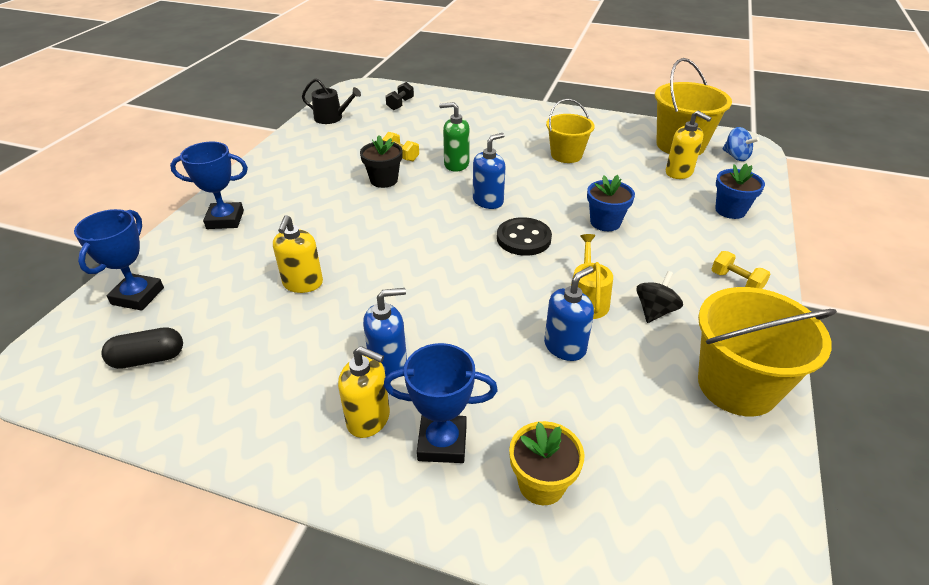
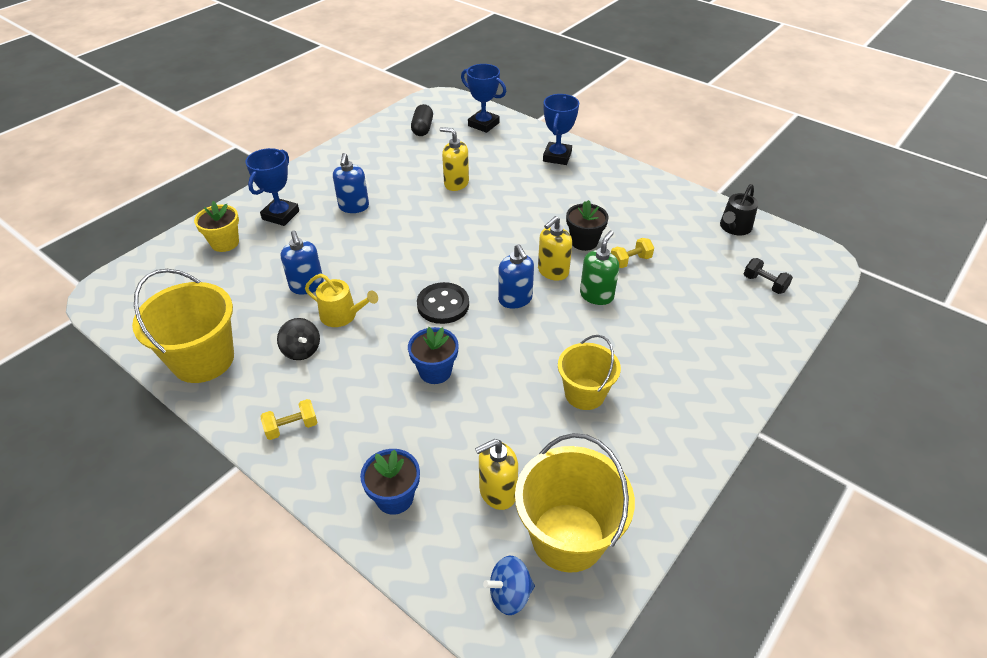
camera: 110 degrees right, 5 degrees up
(369, 419) = (318, 193): yellow soap dispenser -> yellow soap dispenser (553, 271)

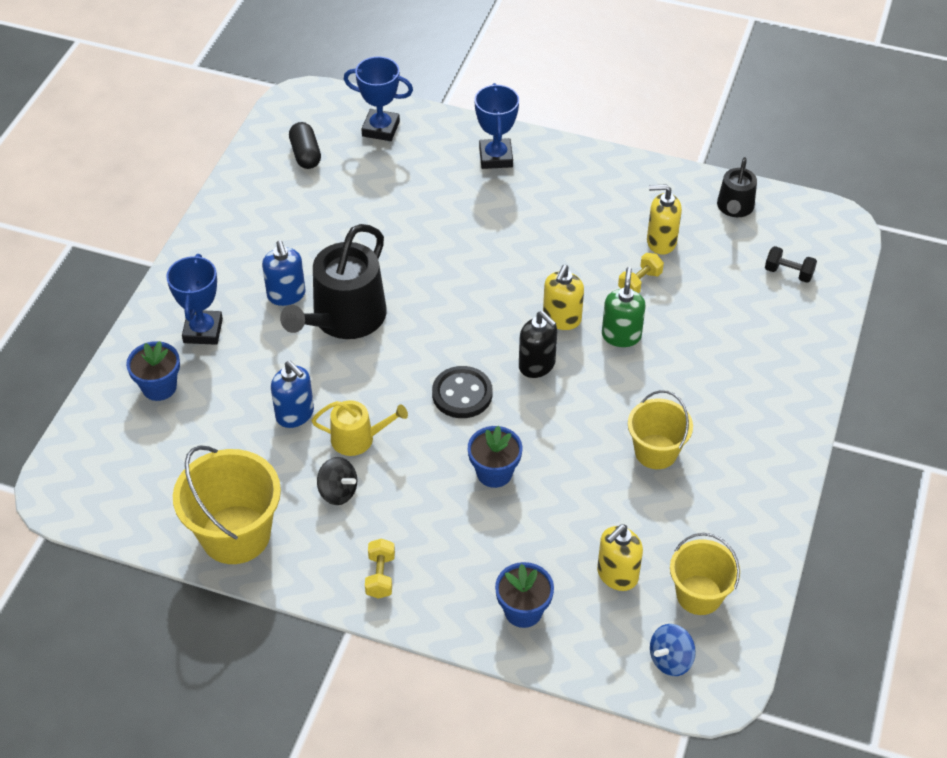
camera: 20 degrees left, 5 degrees up
(225, 243) = (159, 387): yellow flower pot -> blue flower pot
(292, 427) = (380, 576): yellow dumbbell -> yellow dumbbell turned 45 degrees counterclockwise
(385, 231) = (344, 318): none -> black watering can
(456, 183) = (392, 228): yellow soap dispenser -> yellow soap dispenser (661, 242)
(515, 299) = (537, 365): blue soap dispenser -> black soap dispenser
(568, 537) = (699, 595): yellow bucket -> yellow bucket, size x0.64
(584, 241) = (579, 270): black flower pot -> none

